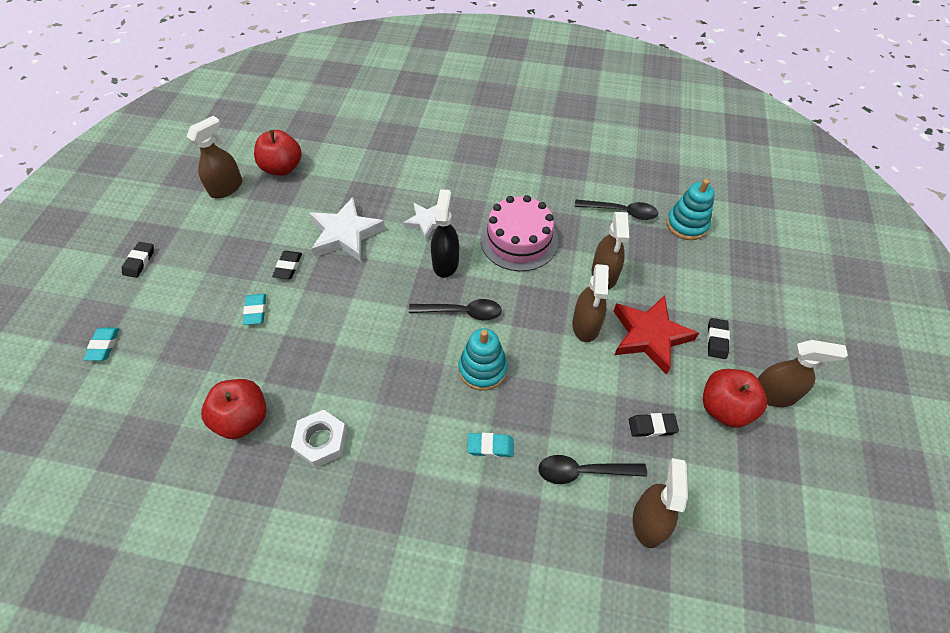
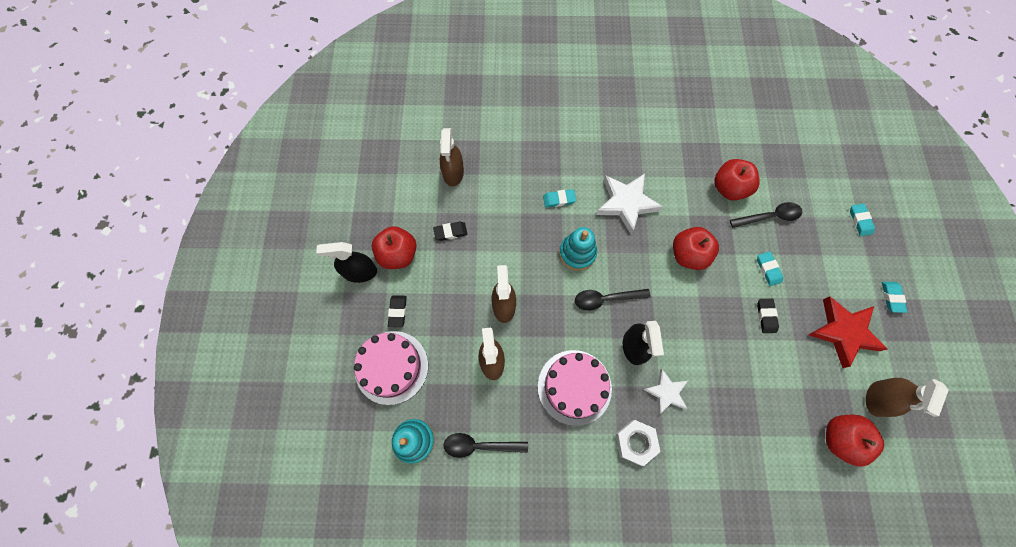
camera: 170 degrees right, 15 degrees up
(139, 261) = (891, 297): black eraser -> turquoise eraser
(321, 441) = (670, 183): white nut -> white nut (635, 442)
(342, 343) = (688, 255): none -> red apple
(345, 234) = (734, 362): white star -> white star (626, 203)
(583, 471) = (495, 194): black spoon -> black spoon (769, 217)
(649, 336) = (451, 305): red star -> red star (843, 332)
(717, 286) = (391, 367): none -> pink cake
(773, 394) = (360, 272): brown spray bottle -> black spray bottle

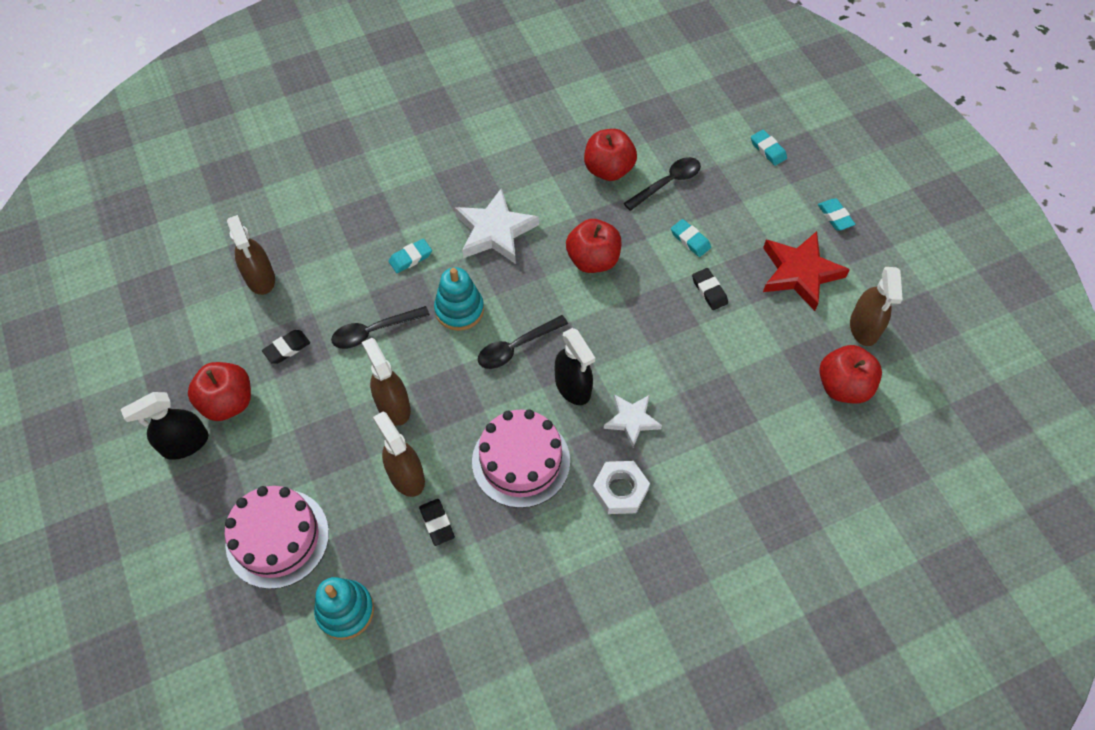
camera: 25 degrees left, 10 degrees down
(397, 311) = (257, 469): black eraser -> black eraser (437, 523)
(479, 445) = (432, 578): black spoon -> black spoon (374, 331)

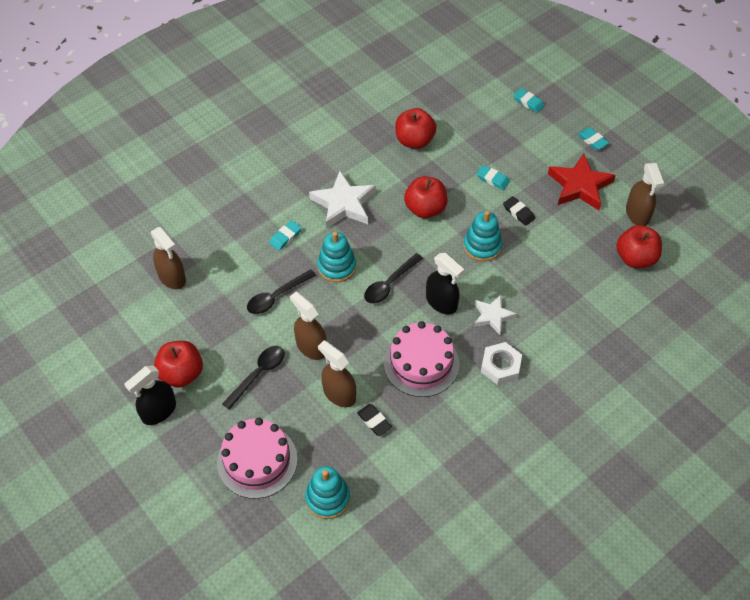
camera: 15 degrees left, 5 degrees down
(287, 348) = (213, 324): black eraser -> none
(648, 325) = (482, 246): none -> turquoise stacking toy
(667, 183) = (462, 141): black spoon -> black spoon (258, 374)

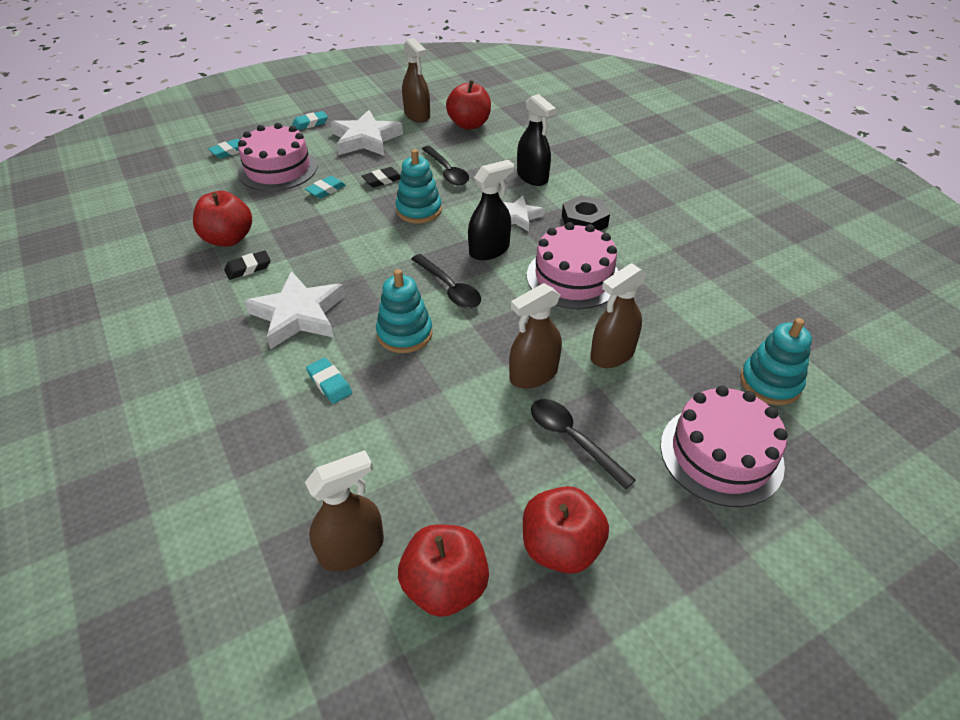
camera: 80 degrees left, 10 degrees down
(158, 411) = (634, 589): black spray bottle -> black spray bottle (532, 177)
(276, 297) = (437, 404): black spoon -> black spoon (447, 172)
(374, 421) = (654, 326): black eraser -> black eraser (248, 268)
(425, 209) = (344, 244): red apple -> red apple (445, 585)
(500, 366) = (584, 221): white nut -> black nut
(512, 140) = (278, 169): none -> pink cake
(579, 186) = (366, 139): red star -> white star
(637, 214) = (417, 115): brown spray bottle -> brown spray bottle turned 60 degrees clockwise

